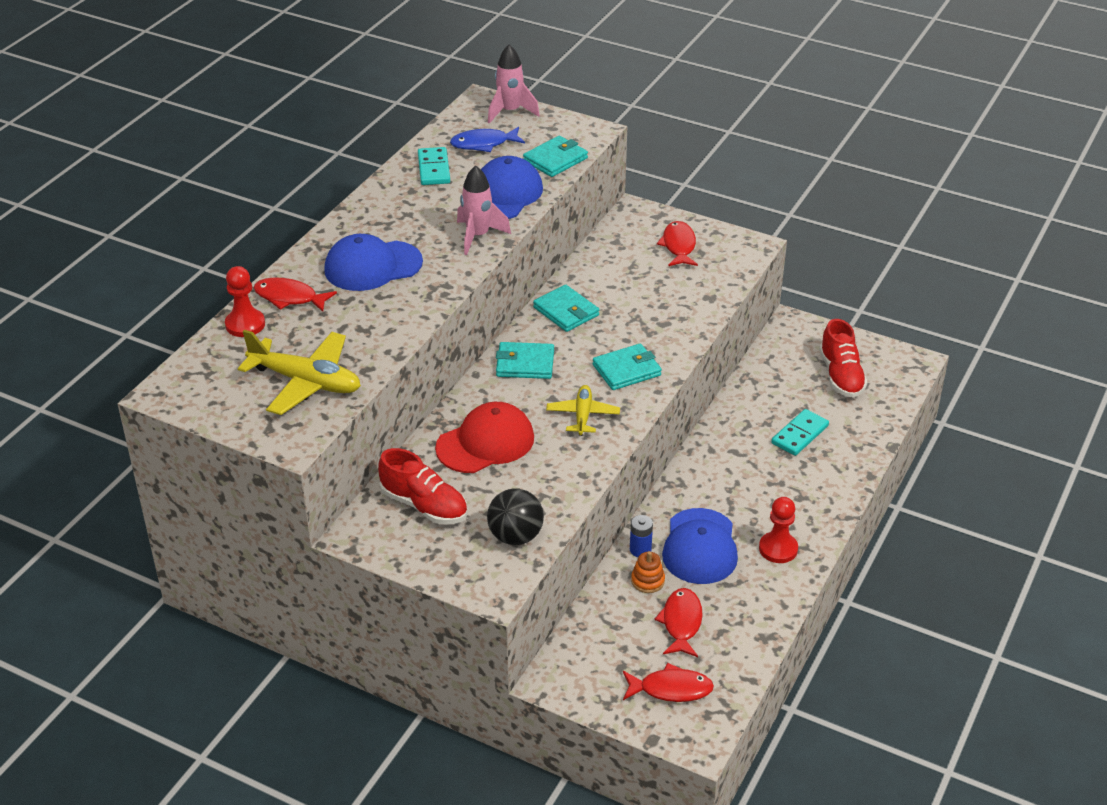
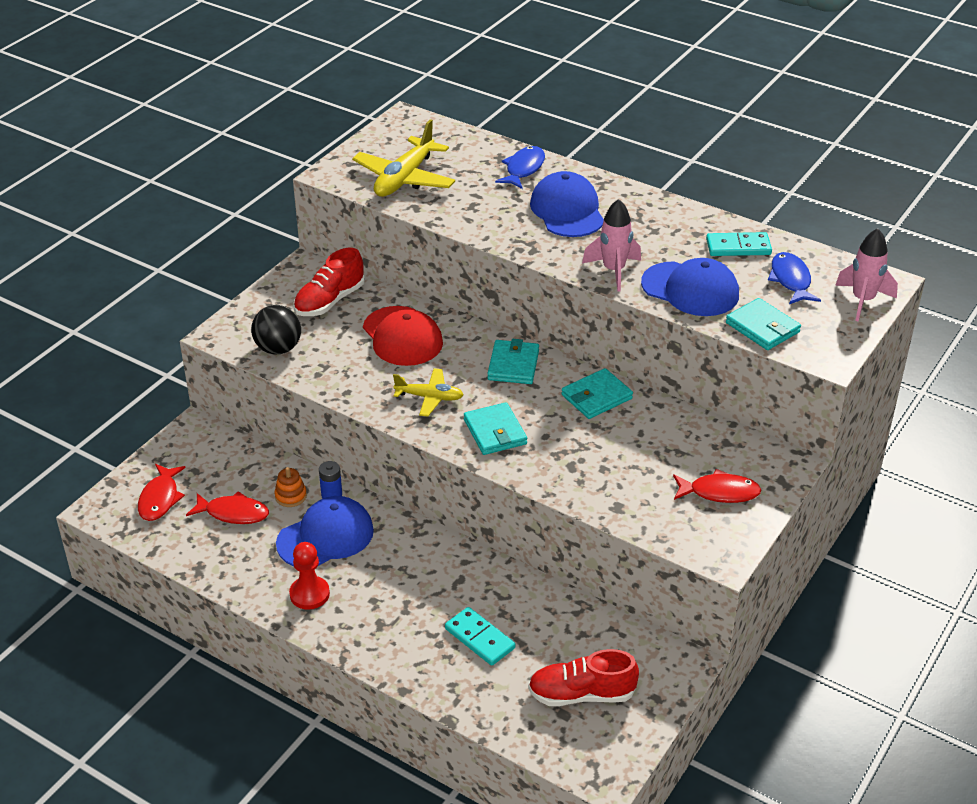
camera: 95 degrees right, 0 degrees up
(245, 324) = (488, 149): red pawn -> none
(289, 298) = (523, 169): red fish -> blue fish
(700, 547) = (325, 536): blue cap -> blue cap turned 135 degrees clockwise

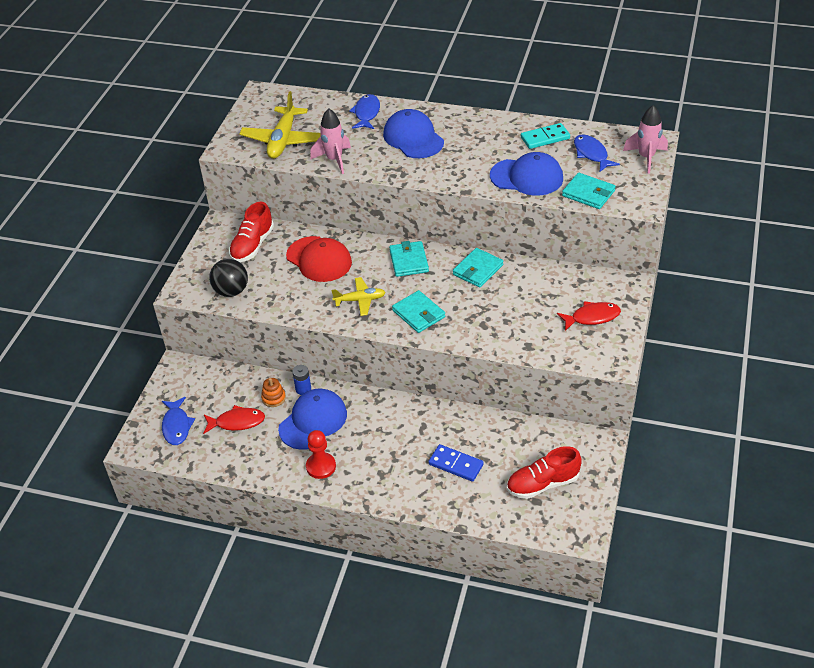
camera: 15 degrees left, 5 degrees up
(160, 499) = (176, 426): red fish -> blue fish
(479, 638) = (455, 464): turquoise domino -> blue domino
(613, 271) = (467, 176): pink rocket -> pink rocket (334, 160)

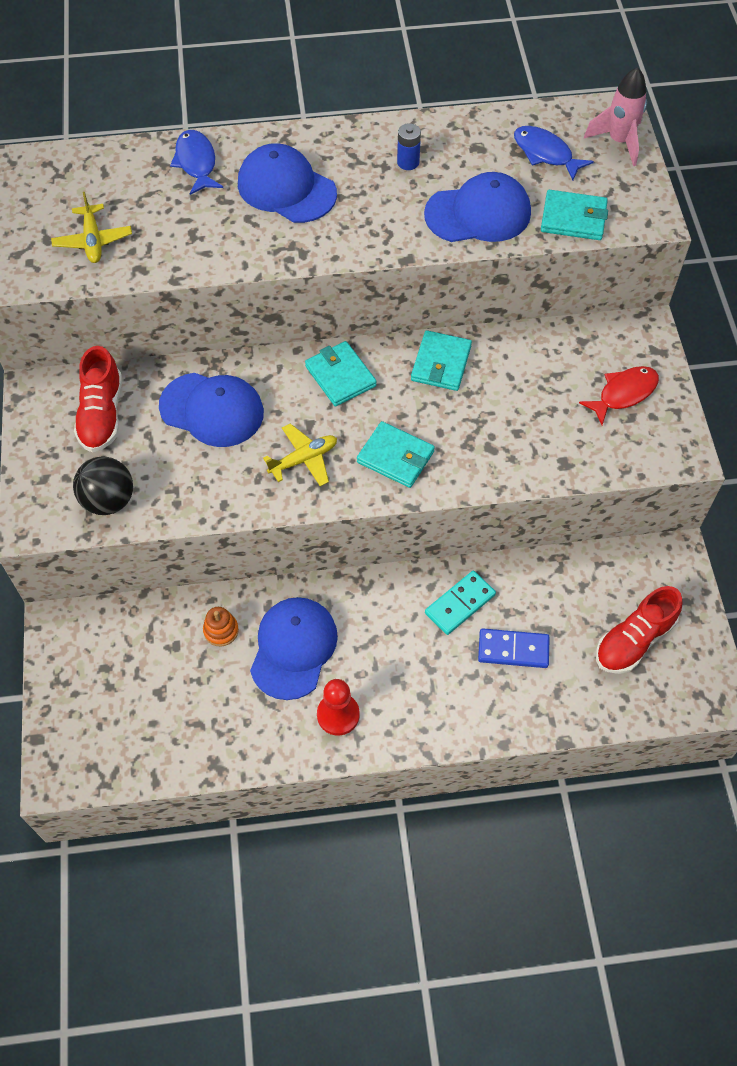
camera: 25 degrees left, 15 degrees up
(176, 426) = (103, 721): blue fish -> none
(237, 422) = (187, 686): red fish -> none
(283, 140) = (93, 240): yellow plane -> yellow plane, size x0.60
(303, 389) = (255, 603): blue battery -> blue battery (408, 162)
(319, 259) = (212, 410): red cap -> blue cap
(334, 160) = (189, 255): pink rocket -> none
(545, 138) = (470, 143): turquoise domino -> turquoise domino (460, 604)

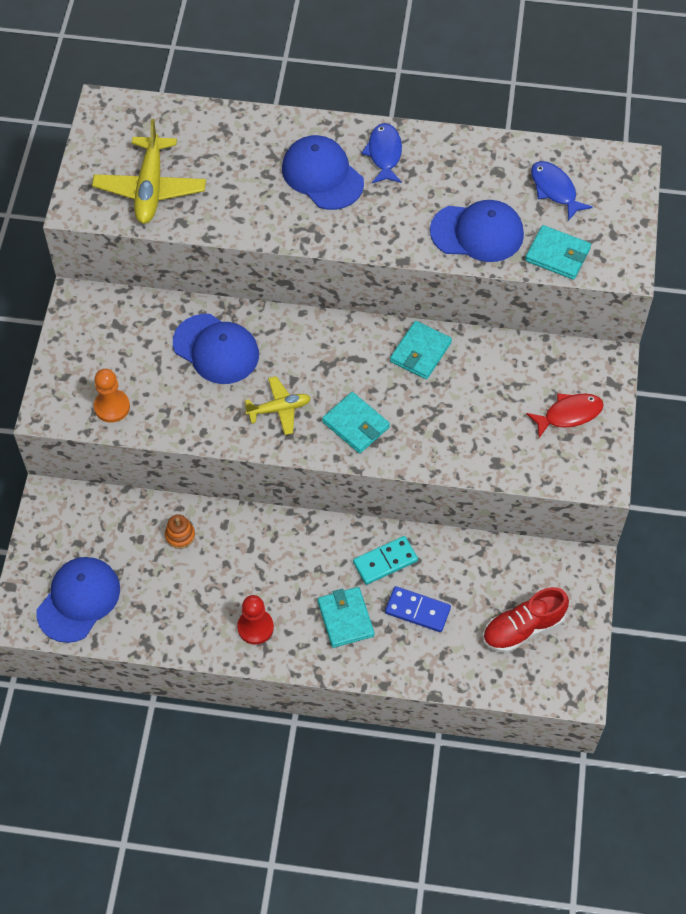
camera: 15 degrees right, 0 degrees up
(93, 240) = (150, 188): yellow plane -> yellow plane, size x1.67
(102, 414) = (125, 333): red shoe -> none
(109, 500) = (112, 407): black ball -> orange pawn
(196, 163) = (254, 136): blue fish -> blue fish (384, 154)
(293, 648) = (235, 564): blue cap -> blue cap (78, 600)
(340, 376) = (331, 344): turquoise wallet -> turquoise wallet (345, 618)
(408, 162) = (433, 173): blue battery -> none
(619, 142) = (624, 192): pink rocket -> none

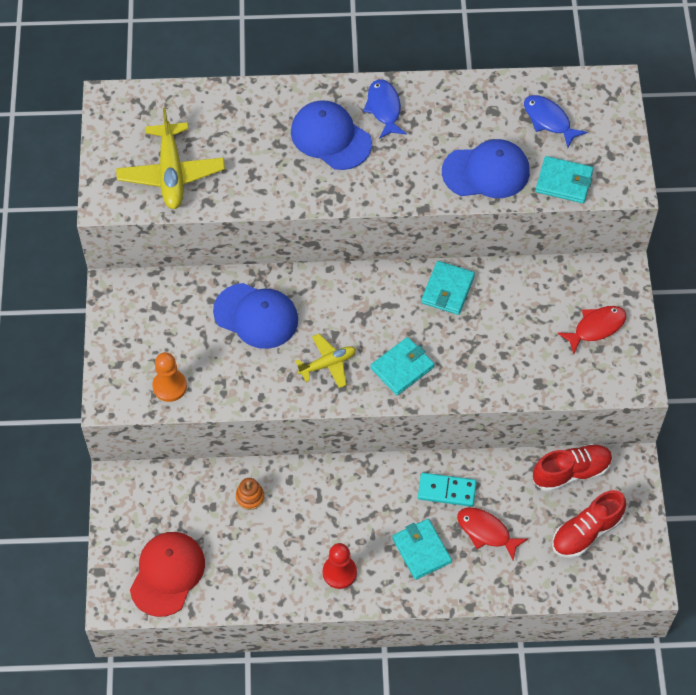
camera: 10 degrees left, 0 degrees up
(78, 600) = (167, 574): blue cap -> red cap
(356, 424) = (402, 368): turquoise wallet -> turquoise wallet turned 75 degrees counterclockwise
(385, 561) = (447, 491): turquoise domino -> turquoise domino turned 45 degrees clockwise
(417, 610) = (486, 532): blue domino -> red fish
(520, 563) = (571, 472): none -> red shoe

